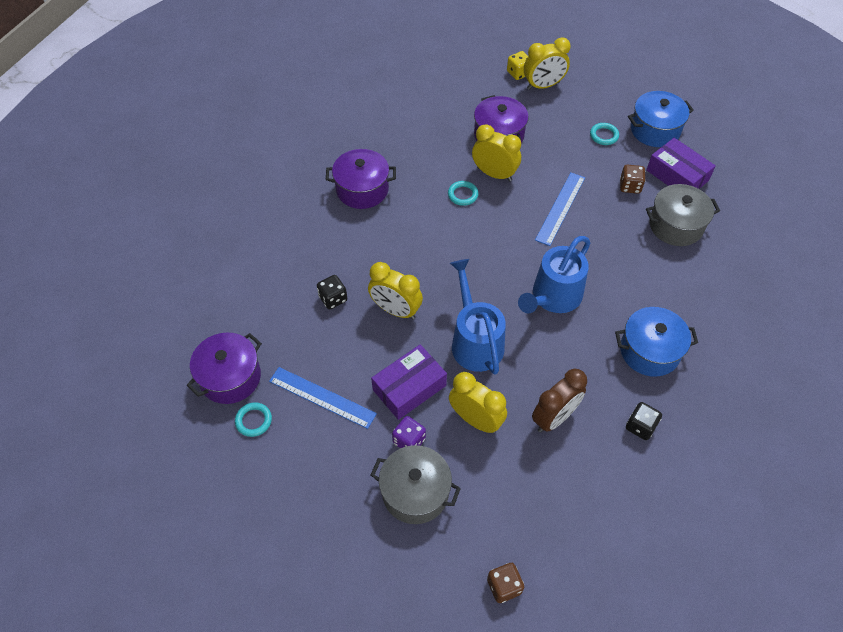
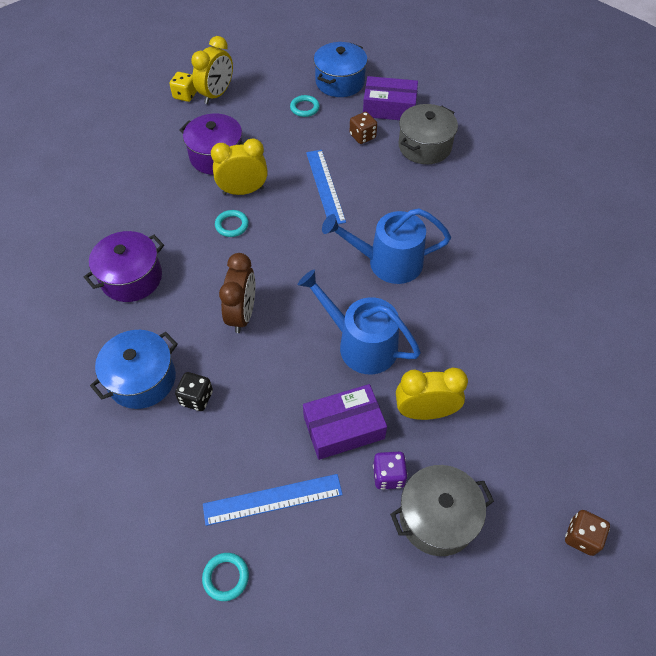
camera: 40 degrees left, 0 degrees up
(230, 377) = (160, 553): purple pot -> none
(396, 310) = (266, 366): yellow clock -> none
(409, 387) = (343, 427): purple box -> purple box turned 60 degrees clockwise
(553, 297) = (388, 262): blue watering can -> blue watering can turned 90 degrees clockwise
(554, 417) = (483, 362): brown clock -> brown clock (242, 314)
(640, 426) = (548, 320): black dice -> none
(649, 351) = (498, 256): blue pot -> blue pot (142, 379)

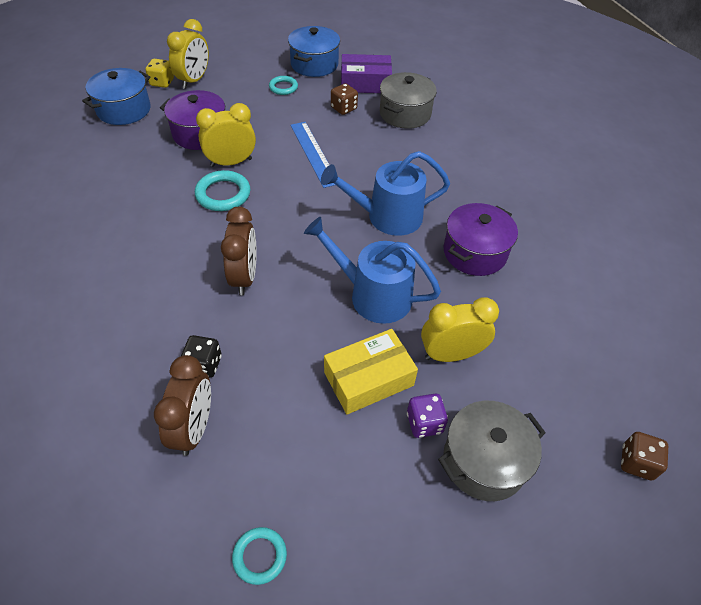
camera: 10 degrees left, 5 degrees down
(131, 278) = (120, 251): purple pot -> purple pot (475, 252)
(142, 379) = (141, 351): blue pot -> blue pot (124, 110)
(182, 456) = (194, 428): none -> brown clock
(232, 225) = (223, 194): turquoise ring -> turquoise ring, size x1.57
(273, 499) = (302, 463): blue ruler -> none
(343, 427) = (368, 379): purple box -> yellow box

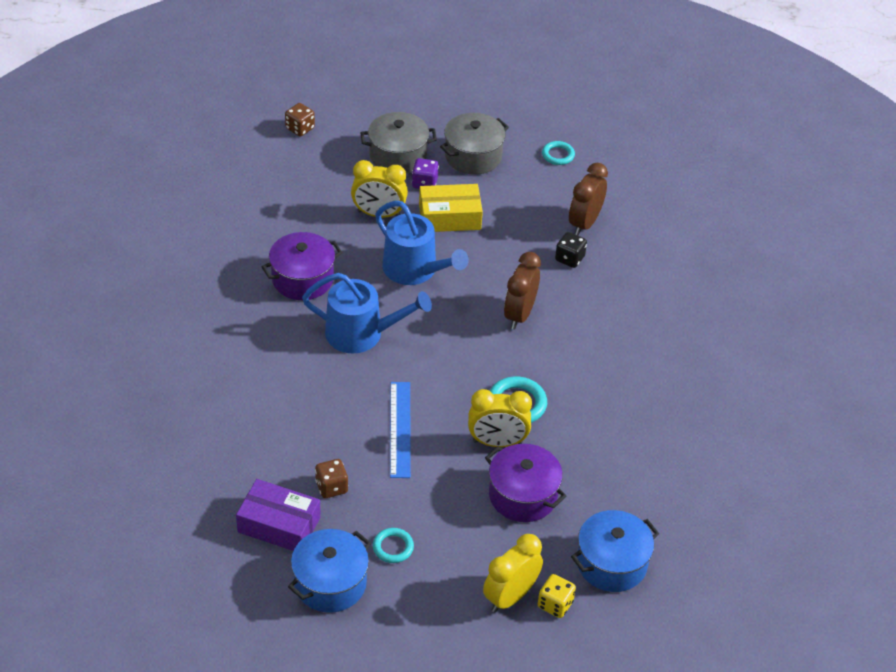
camera: 160 degrees left, 5 degrees down
(405, 113) = (260, 457): grey pot -> grey pot (473, 156)

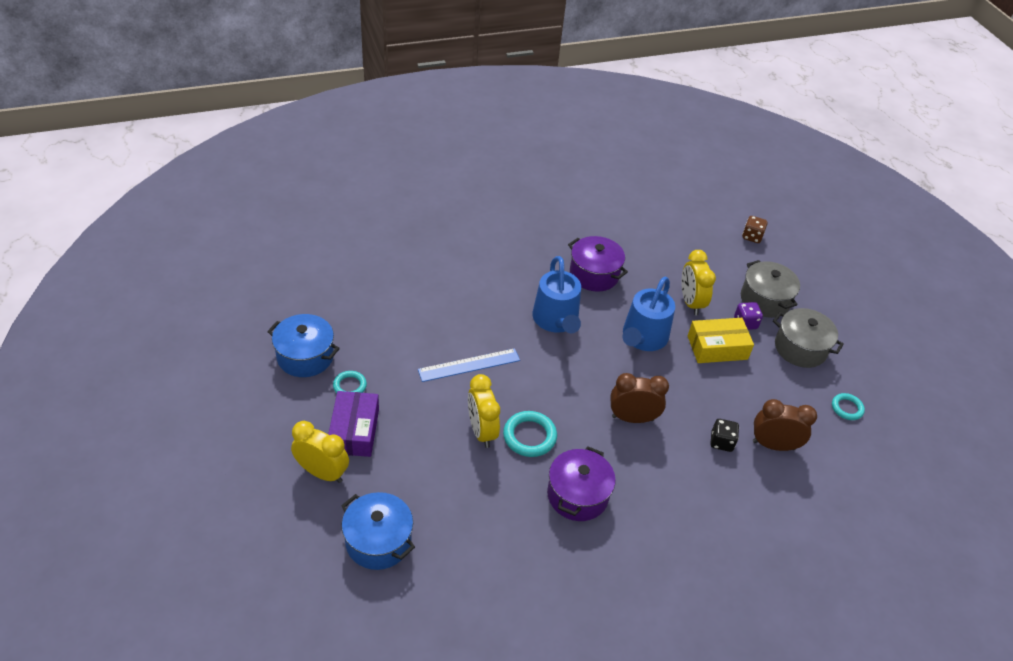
camera: 70 degrees right, 0 degrees up
(279, 524) = (350, 316): purple box -> purple box (354, 431)
(331, 487) = (395, 337): brown dice -> none
(449, 217) = (717, 347): yellow box -> yellow box turned 75 degrees counterclockwise
(523, 495) = (431, 460): purple pot -> purple pot (577, 495)
(555, 604) = (322, 506): yellow dice -> none

